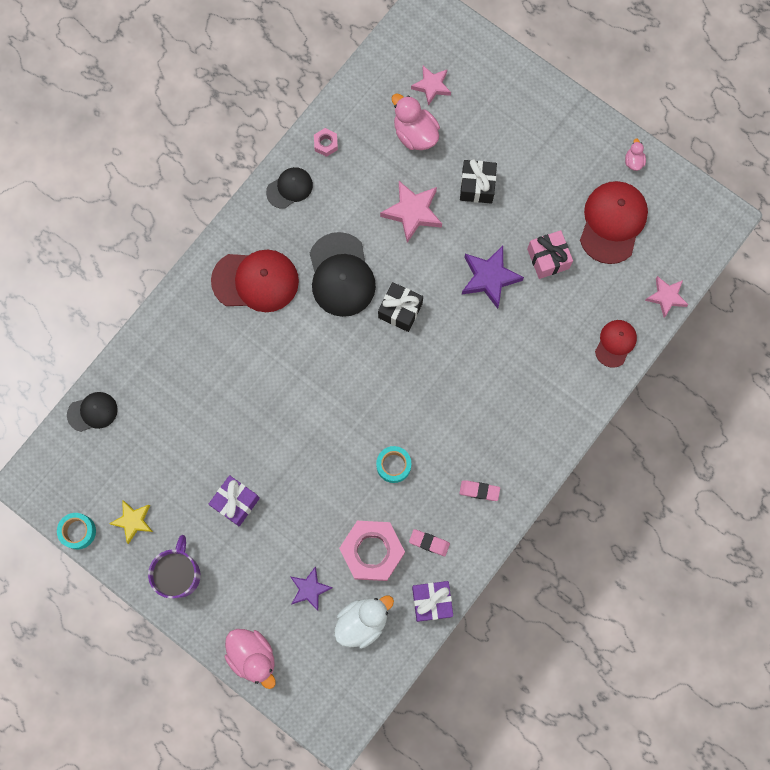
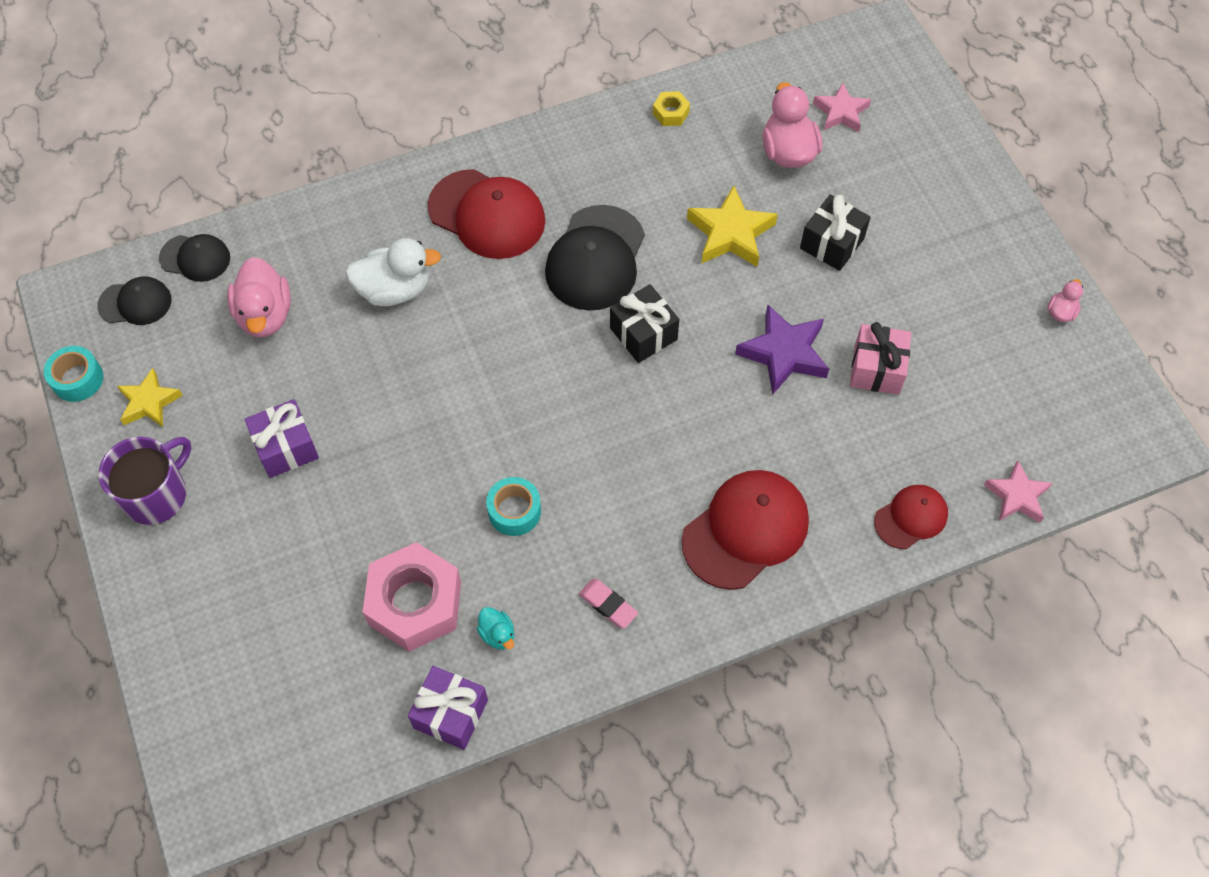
camera: 30 degrees right, 15 degrees down
(253, 656) = (171, 648): pink duck -> pink duck (265, 315)
(289, 188) = (596, 138): black cap -> black cap (135, 303)
(309, 589) = (302, 605): purple star -> none
(326, 144) = (671, 113): pink nut -> yellow nut
(362, 622) = (341, 686): white duck -> white duck (395, 290)
(412, 212) = (730, 233): pink star -> yellow star
(429, 543) = (497, 634): pink eraser -> turquoise duck
(612, 222) = (991, 369): red cap -> red cap (745, 530)

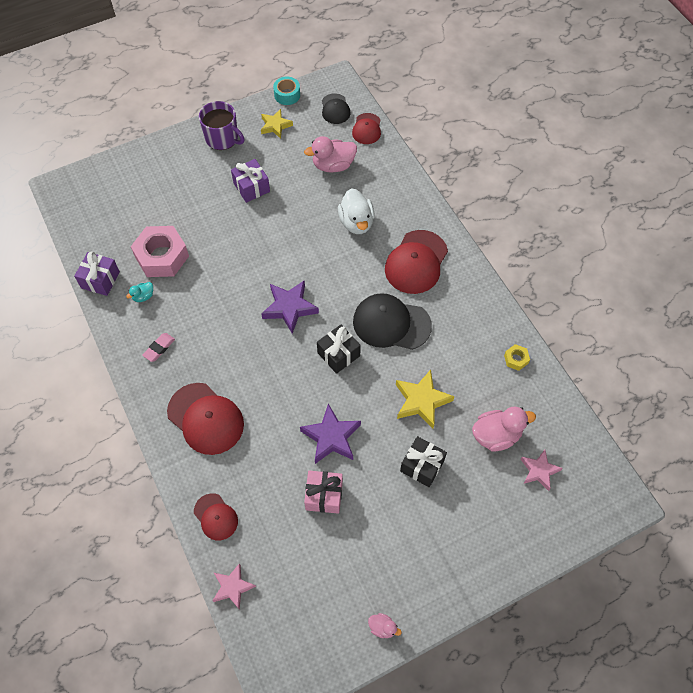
camera: 85 degrees right, 0 degrees up
(195, 258) = (367, 129): black cap -> red cap
(514, 511) = (216, 297): turquoise tape -> none
(550, 398) = (289, 308): none -> purple star

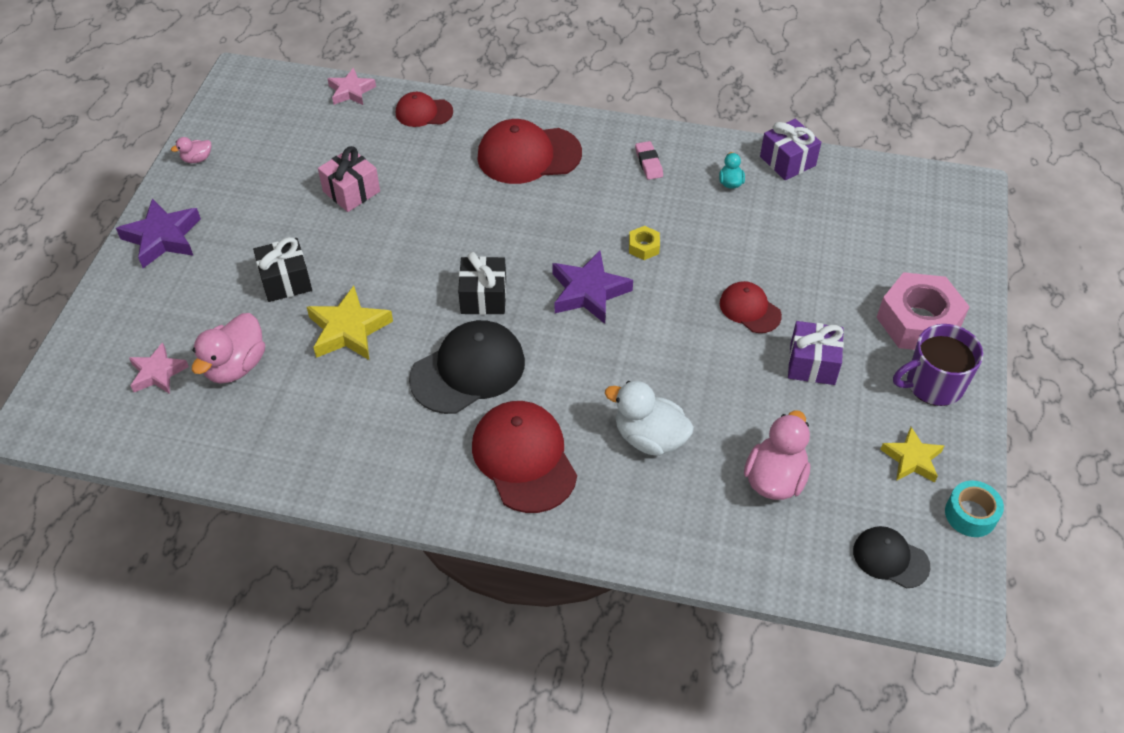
camera: 130 degrees right, 10 degrees down
(162, 256) = (774, 224): pink nut -> pink nut (918, 322)
(331, 437) = (400, 232): purple star -> purple star (162, 238)
(367, 129) = (813, 571): red cap -> red cap (750, 309)
(516, 359) = (288, 457): yellow nut -> yellow nut (643, 247)

